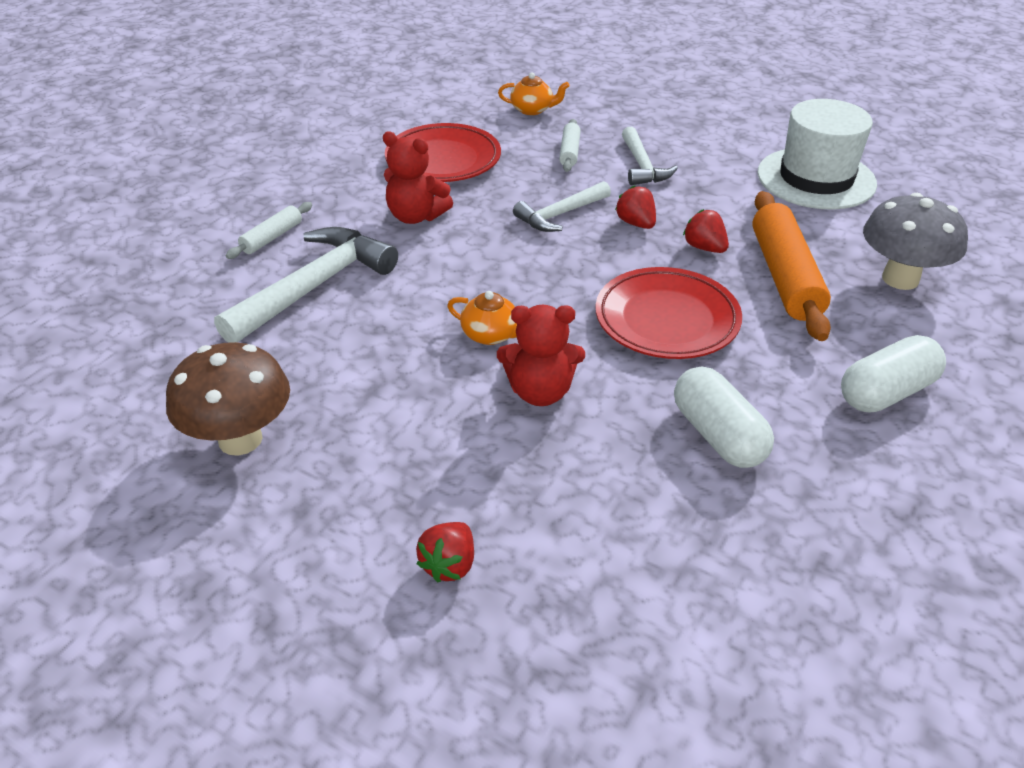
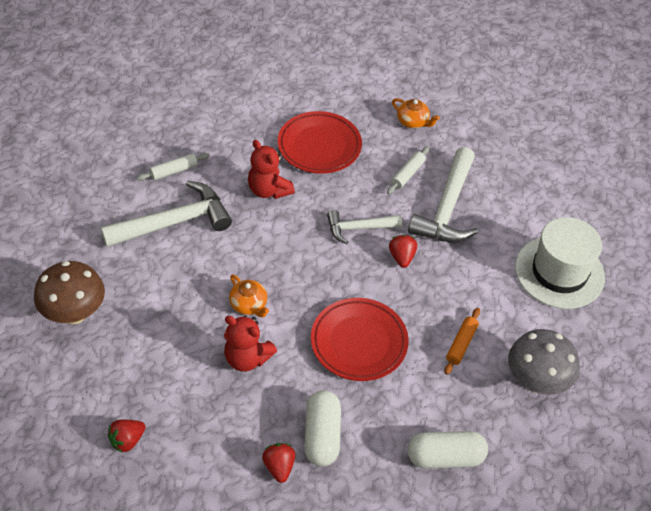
camera: 25 degrees right, 10 degrees up
(642, 166) = (446, 208): white hammer -> white hammer, size x1.68
(704, 248) = (429, 297): red strawberry -> red strawberry (279, 467)
(784, 276) = (461, 344): orange rolling pin -> orange rolling pin, size x0.50

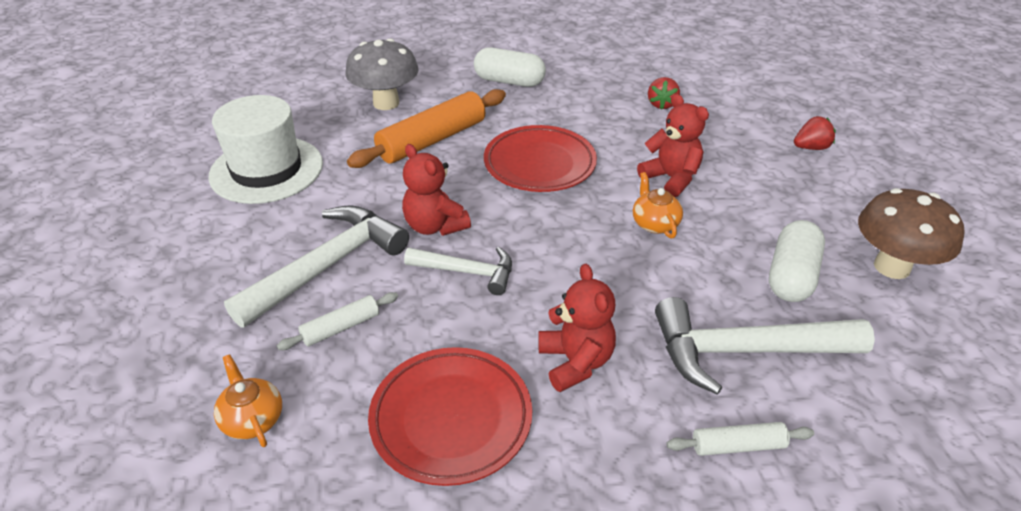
camera: 155 degrees left, 10 degrees down
(321, 435) = (613, 113): white capsule -> white capsule (791, 276)
(402, 257) = (435, 226): red strawberry -> red teddy bear
(461, 344) = (432, 140): orange rolling pin -> orange rolling pin, size x1.99

